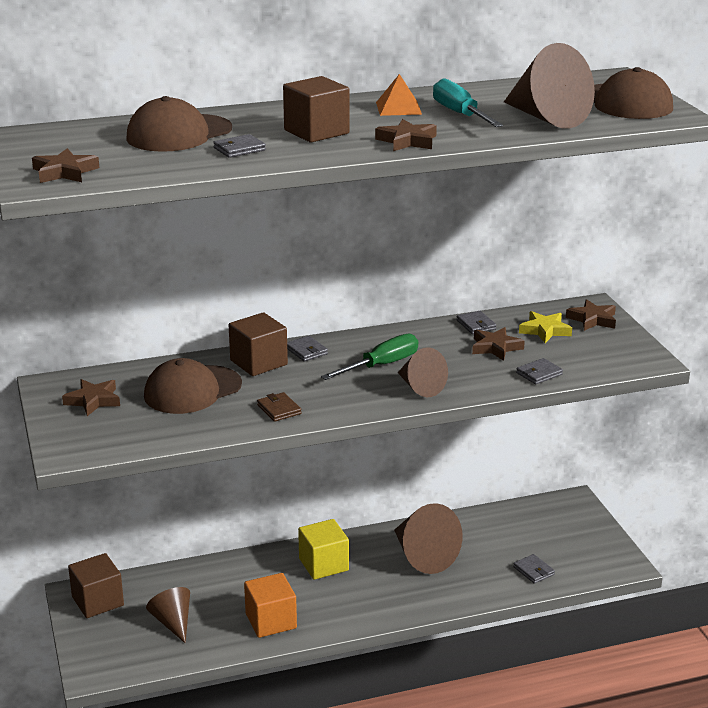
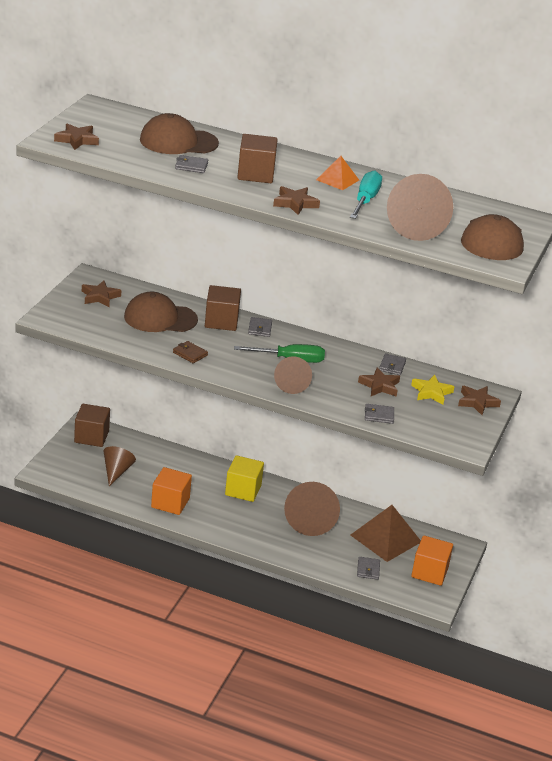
camera: 35 degrees right, 5 degrees up
(279, 409) = (190, 354): brown wallet -> brown wallet turned 60 degrees counterclockwise
(507, 532) = (386, 538): none -> brown pyramid
(583, 540) = (429, 572): none -> orange cube

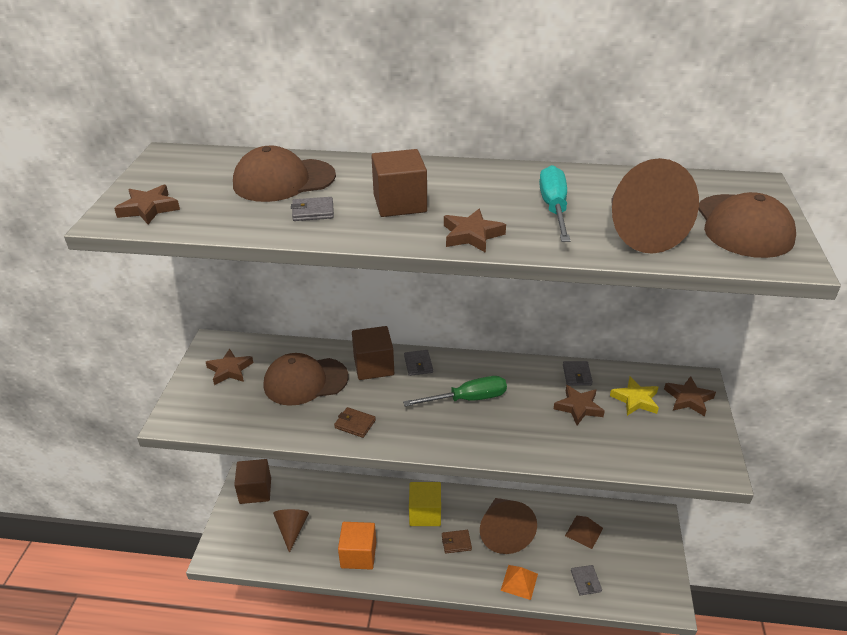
camera: 10 degrees left, 5 degrees up
(262, 516) = (456, 542): none -> brown wallet
(291, 384) = (484, 435): brown cone -> none
(337, 180) = (502, 187): orange pyramid -> orange pyramid (519, 582)
(379, 415) = (600, 452): grey wallet -> none
(386, 538) = (584, 532): brown pyramid -> brown pyramid, size x0.55
(429, 572) = (644, 563): orange cube -> none

